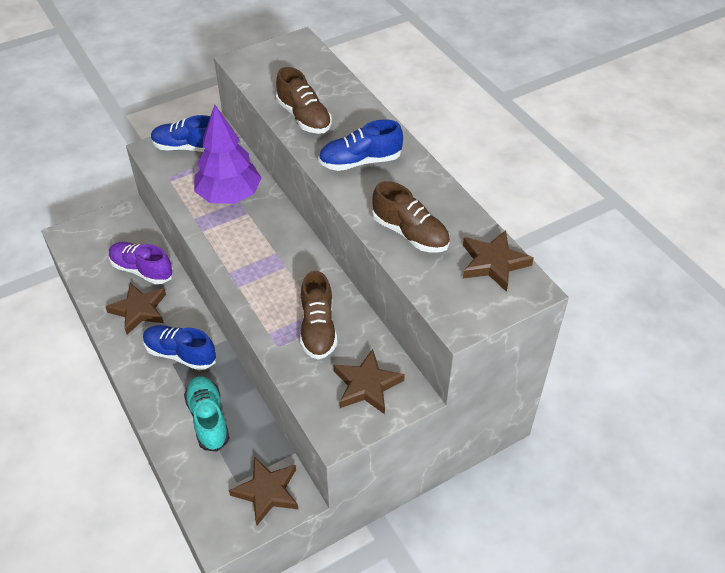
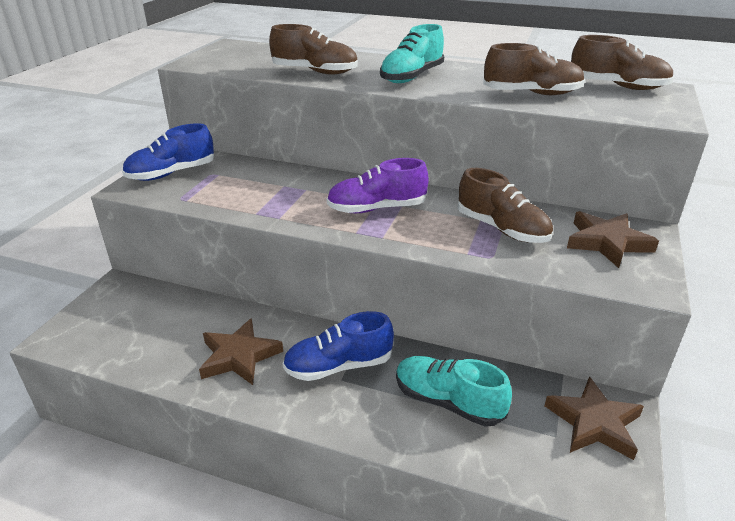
camera: 40 degrees left, 15 degrees down
(142, 270) = (197, 322): purple shoe -> purple shoe (376, 208)
(229, 196) = (268, 186): purple tree -> none
(360, 161) = (411, 77): blue shoe -> turquoise shoe
(493, 263) = (617, 86): brown star -> brown shoe

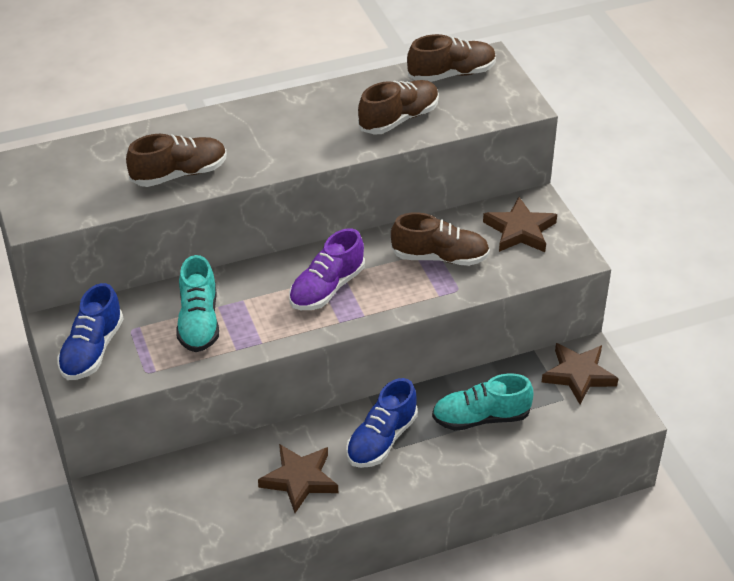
camera: 40 degrees left, 10 degrees up
(411, 77) = (276, 139): turquoise shoe -> turquoise shoe (199, 322)

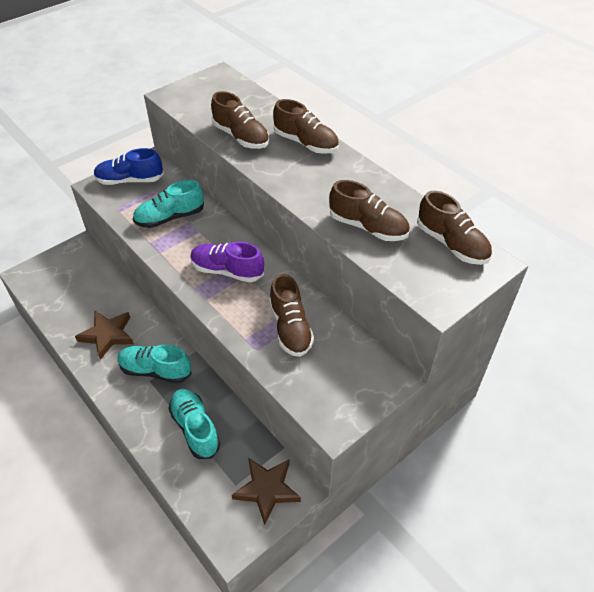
camera: 70 degrees right, 5 degrees up
(228, 126) = (306, 143): none -> brown shoe
(381, 440) = (155, 370): blue shoe -> turquoise shoe
(520, 230) = (350, 374): brown star -> none

